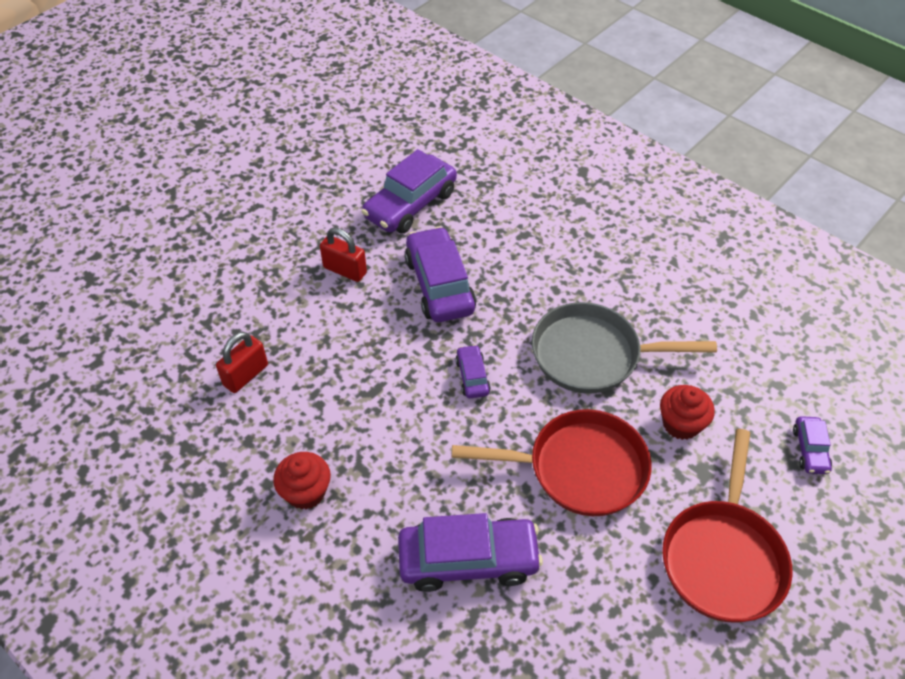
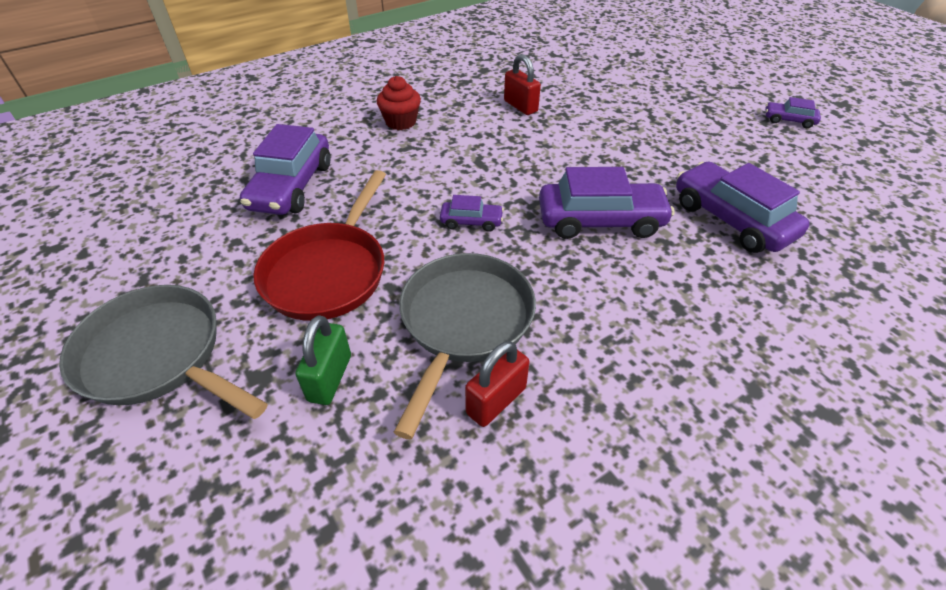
camera: 105 degrees right, 5 degrees down
(345, 270) = (630, 164): red padlock -> red padlock (496, 401)
(681, 424) = (330, 378): red cupcake -> green padlock
(723, 557) = (158, 356): red pan -> grey pan
(810, 450) = (205, 522): purple car -> purple car (788, 120)

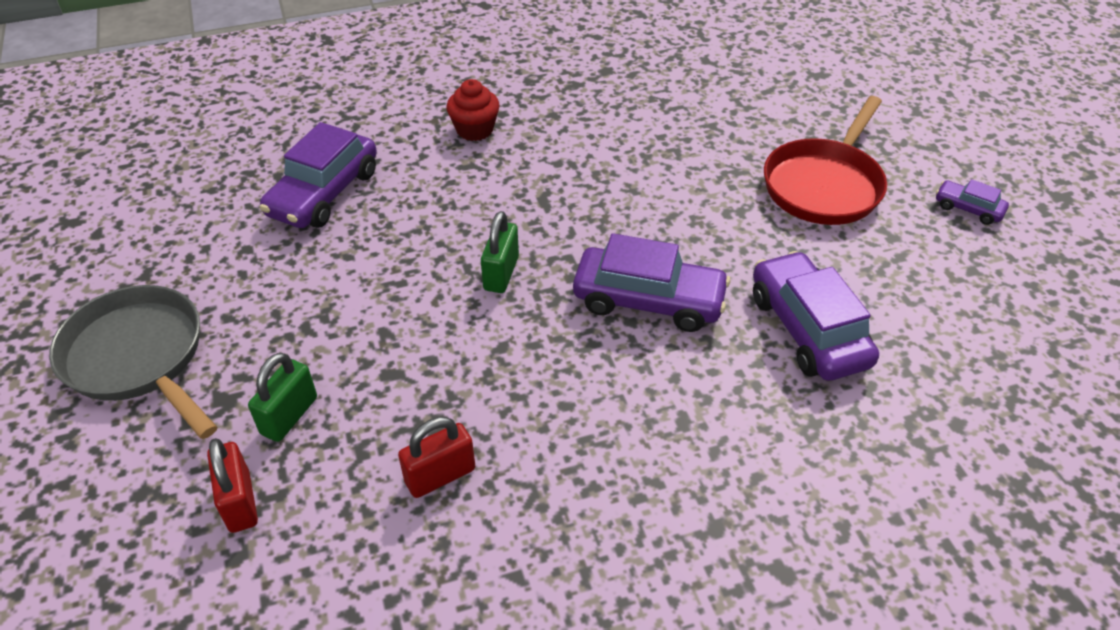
camera: 15 degrees right, 0 degrees up
(328, 272) = (327, 302): red pan -> red pan (824, 185)
(464, 322) = (443, 387): grey pan -> none
(471, 222) = (501, 273): purple car -> green padlock
(520, 106) = (627, 131): red padlock -> red padlock (240, 502)

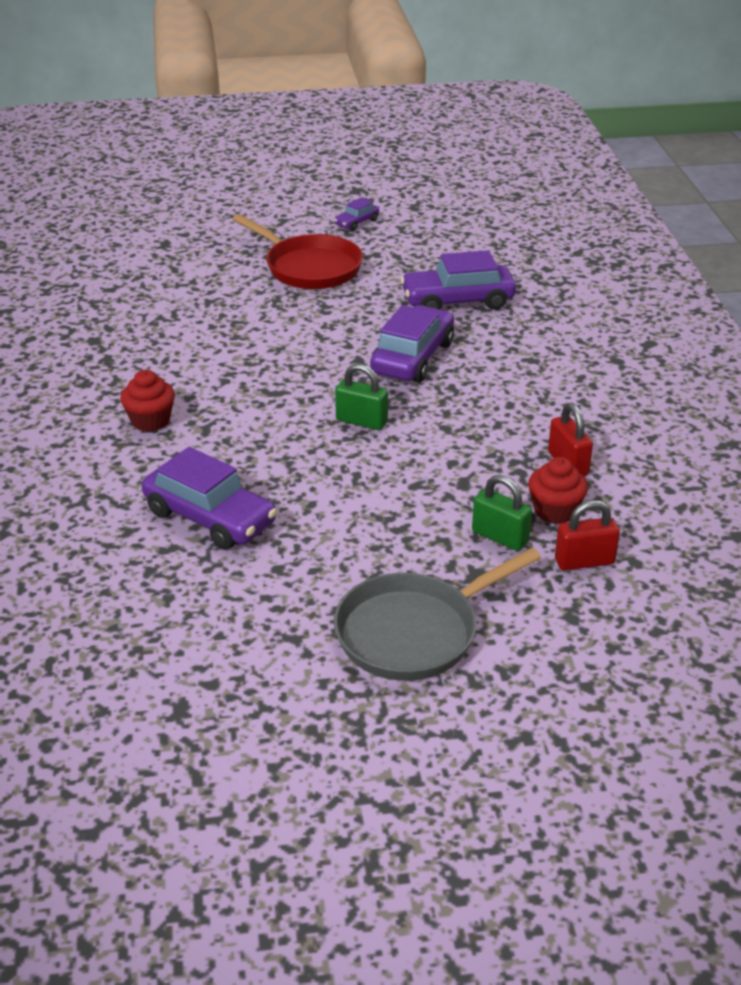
camera: 80 degrees left, 10 degrees down
(339, 466) = (555, 511): none -> red cupcake

